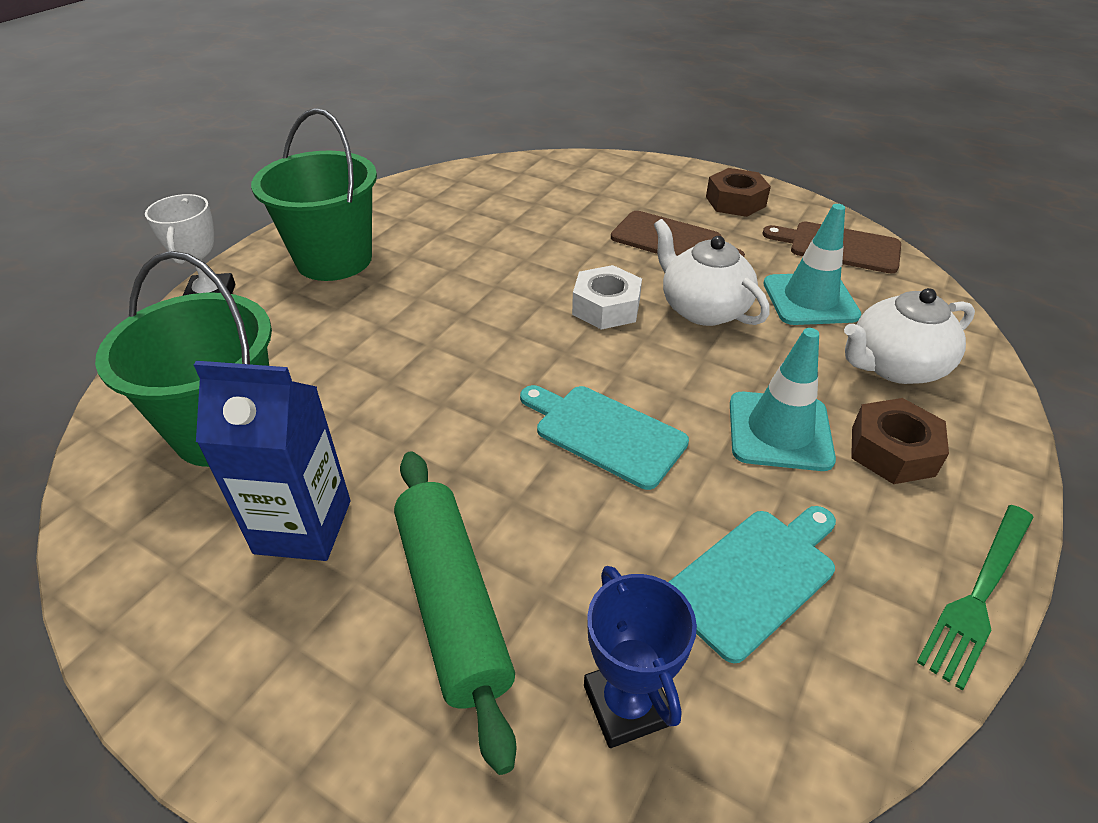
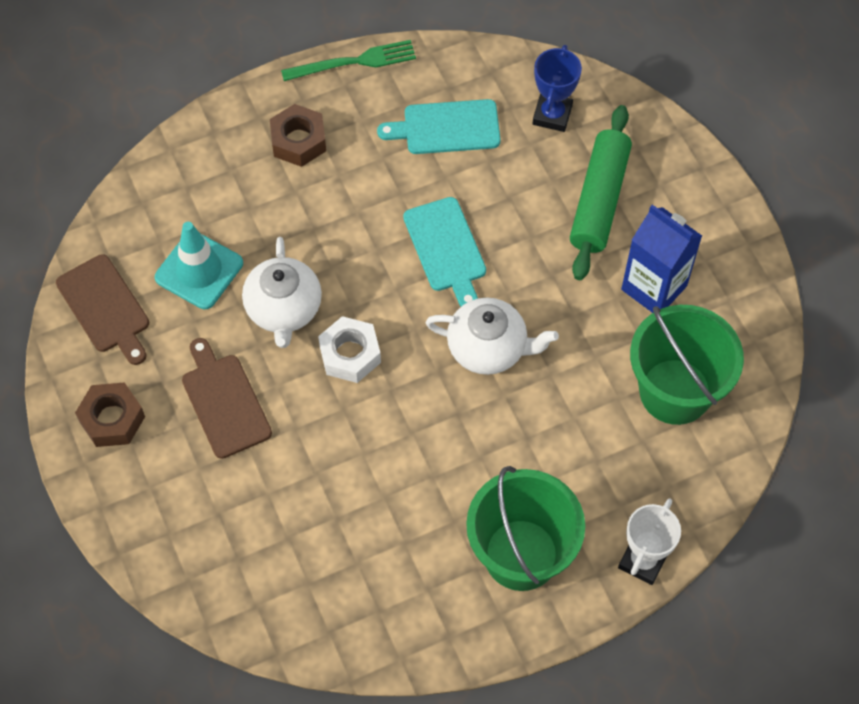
camera: 145 degrees left, 20 degrees up
(779, 431) = (345, 189): turquoise traffic cone -> none
(894, 366) = (220, 186): white teapot -> white teapot (488, 348)

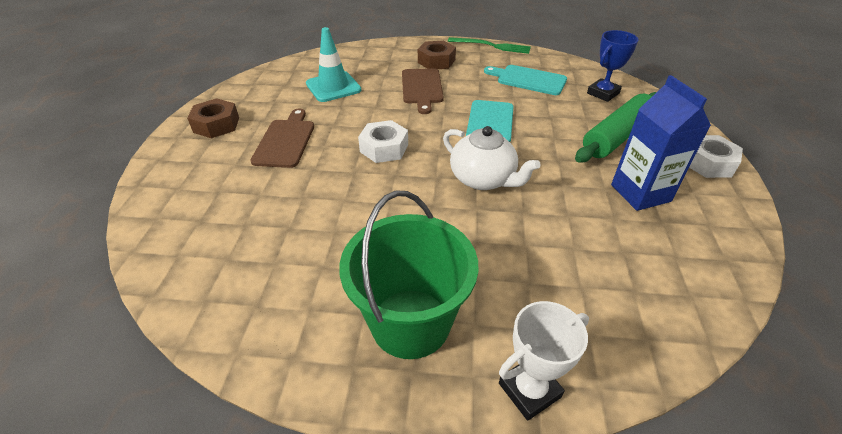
camera: 30 degrees right, 20 degrees down
(105, 307) = (269, 84): brown cutting board -> brown cutting board (422, 88)
(284, 309) = (363, 116): white teapot -> none
(675, 391) = (631, 264): green bucket -> none
(707, 202) = (708, 163): none -> white nut

